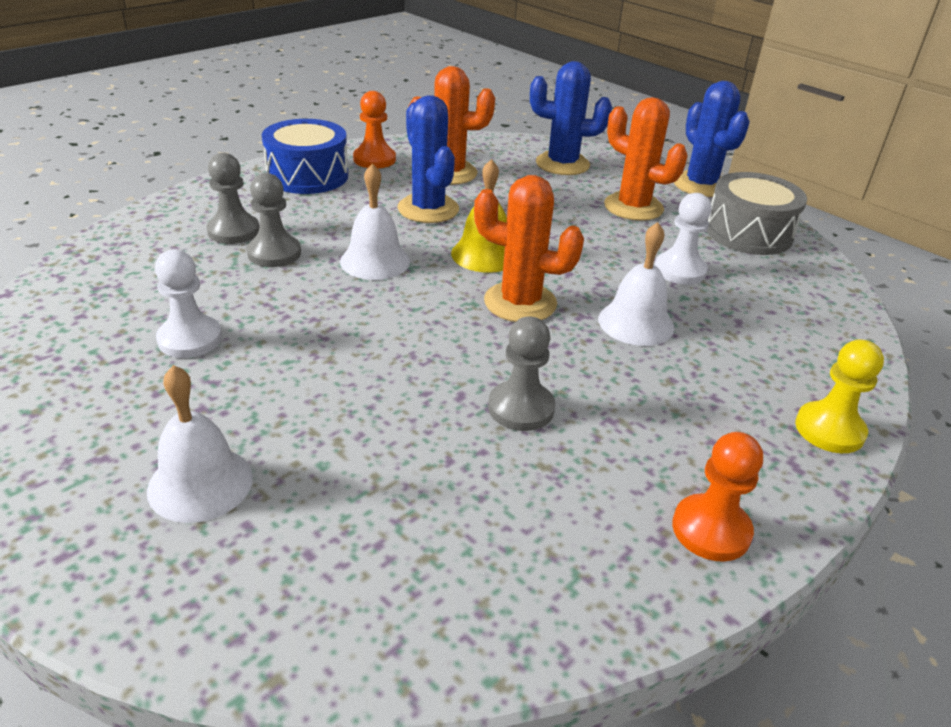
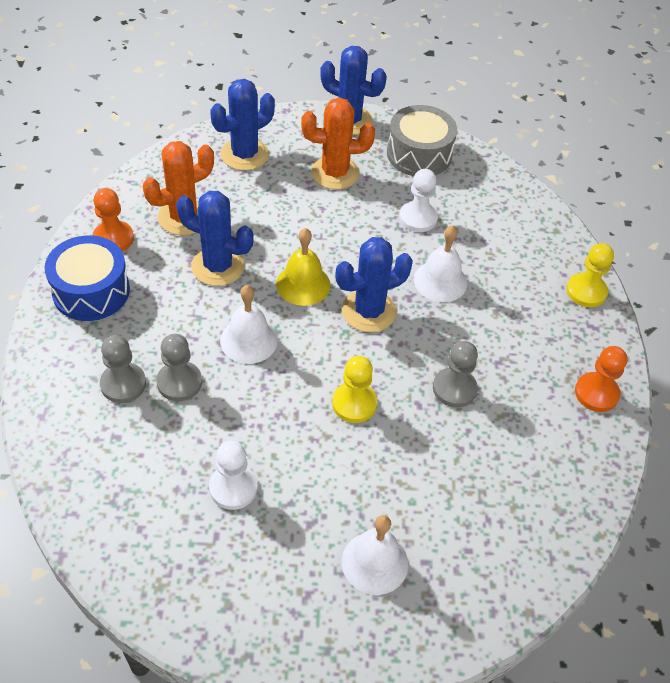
camera: 45 degrees left, 15 degrees up
(395, 354) = (354, 403): none -> yellow pawn
(520, 303) = (369, 311): orange cactus -> blue cactus

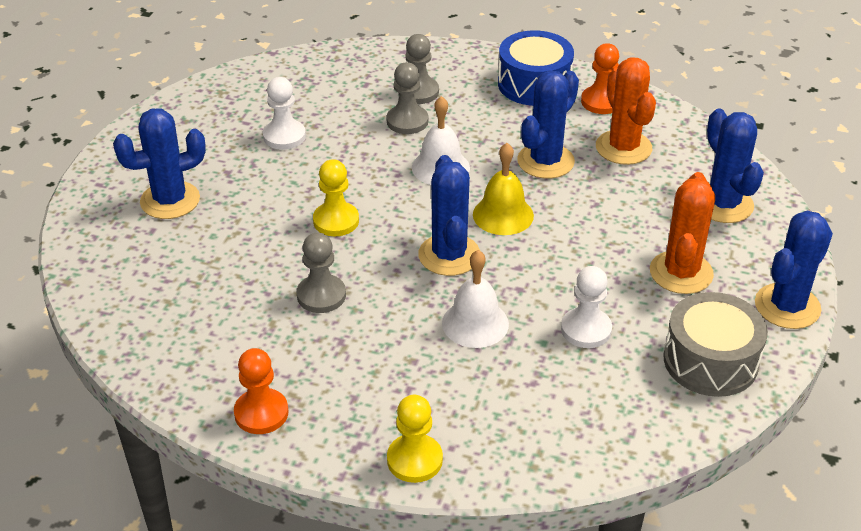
camera: 110 degrees right, 10 degrees down
(375, 562) = (170, 200): white bell -> blue cactus

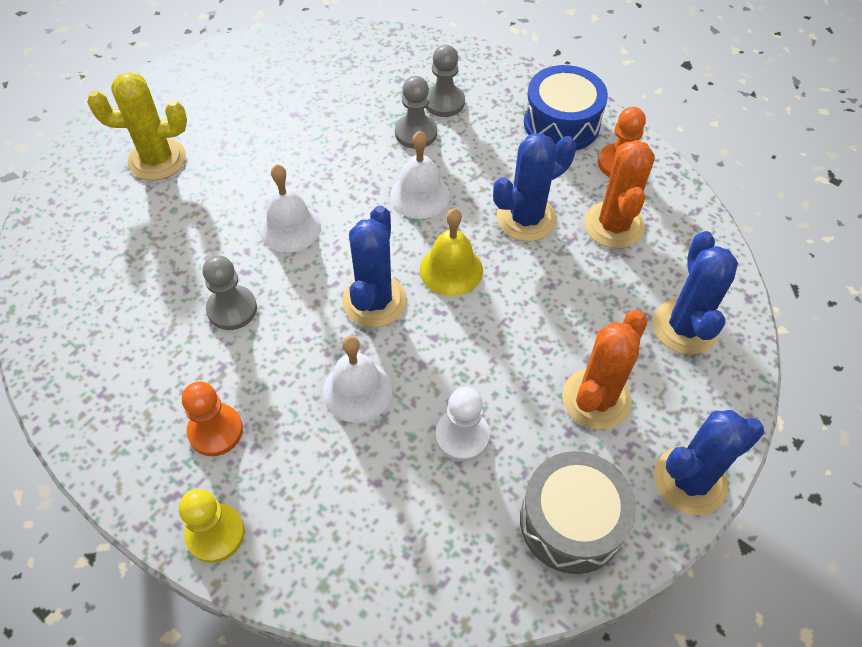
camera: 20 degrees right, 15 degrees up
(170, 200) = (157, 159): blue cactus -> yellow cactus
(261, 413) = (108, 425): orange pawn -> orange pawn (215, 431)
(284, 136) = (294, 118): white pawn -> none
(336, 221) = (290, 227): yellow pawn -> white bell

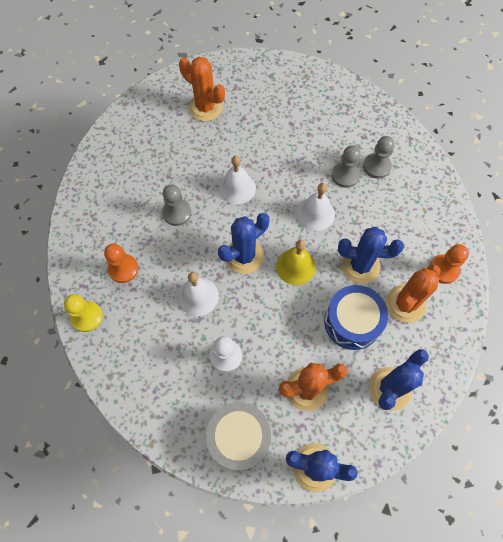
camera: 40 degrees right, 10 degrees up
(157, 159) = (205, 108): yellow cactus -> orange cactus
(561, 123) = (432, 223): blue drum -> blue drum (352, 322)

